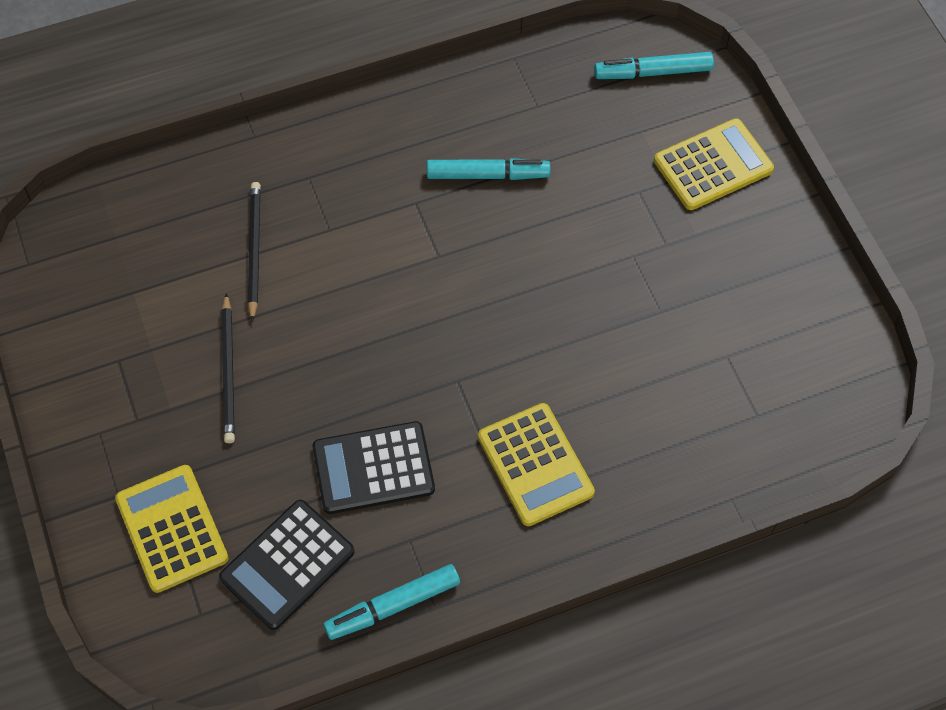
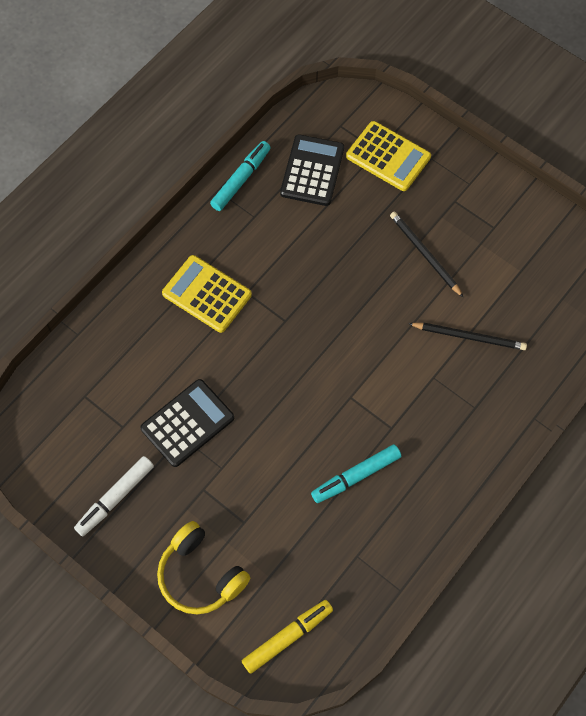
camera: 150 degrees right, 5 degrees up
(254, 250) = (469, 337): black pencil -> black pencil turned 45 degrees counterclockwise
(373, 468) = (300, 244): black calculator -> black calculator (187, 423)
(653, 72) = (287, 637): turquoise marker -> yellow marker
(713, 165) = (200, 575): yellow calculator -> yellow headphones
(771, 283) = (115, 498): none -> white marker

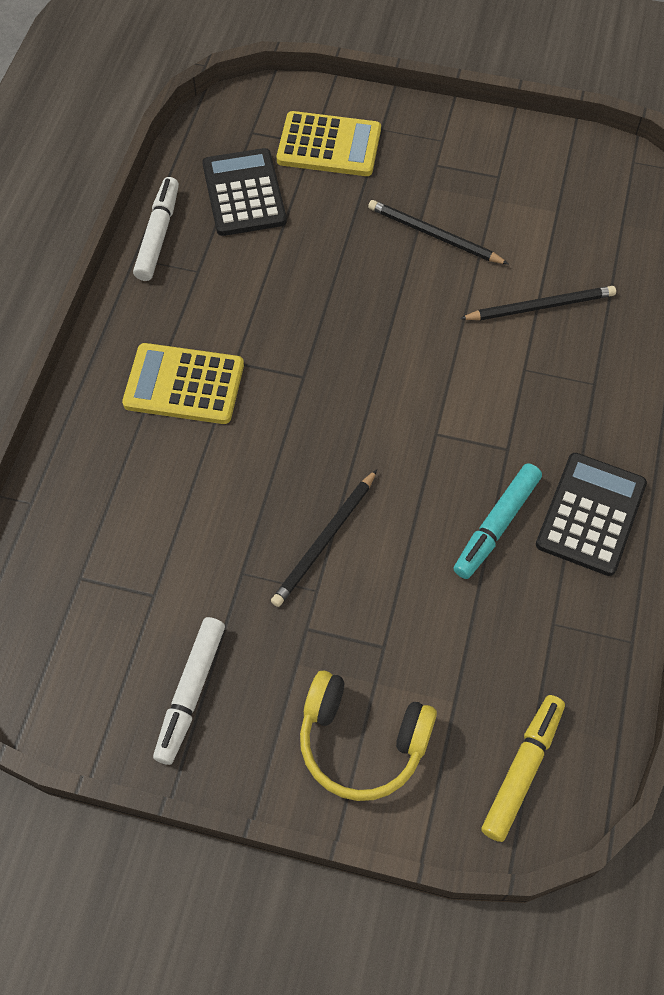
camera: 25 degrees left, 5 degrees down
(187, 423) = (241, 553): black calculator -> black calculator (590, 514)
(241, 179) = (158, 235): turquoise marker -> white marker
(242, 438) = (324, 541): none -> black pencil

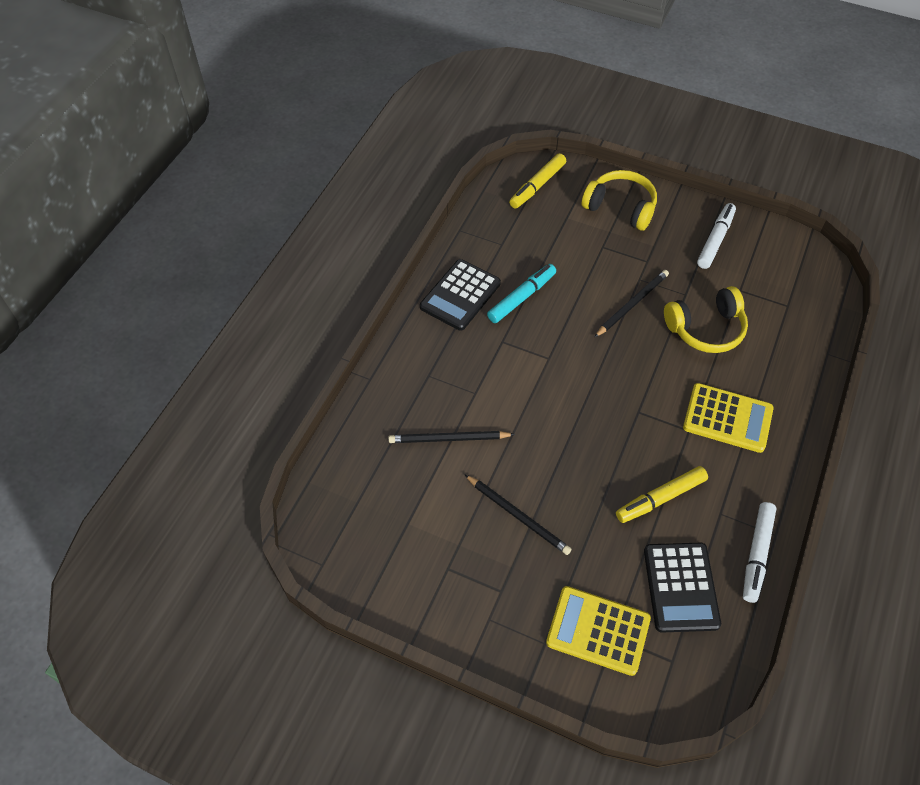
camera: 170 degrees left, 5 degrees down
(210, 515) = (706, 329): none -> yellow headphones
(269, 276) = (660, 498): none -> yellow marker

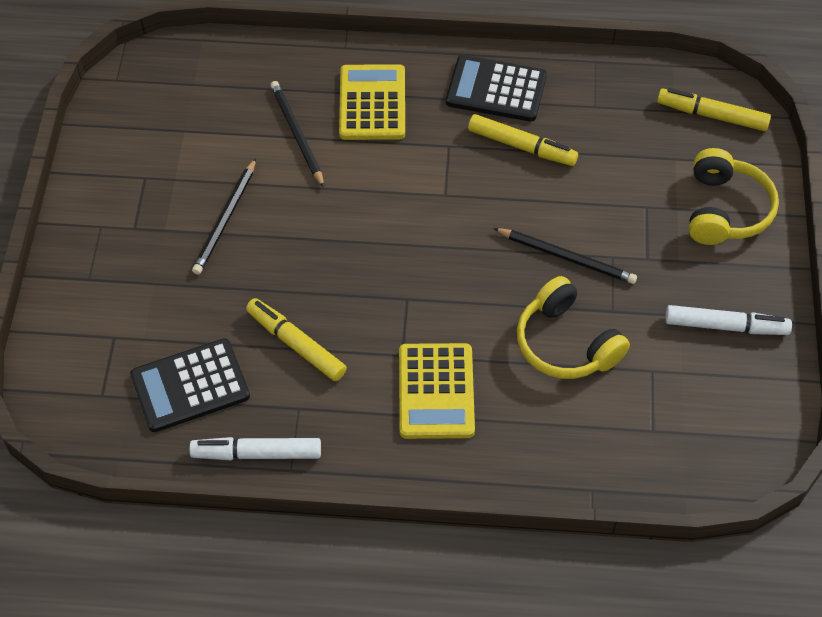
camera: 70 degrees right, 0 degrees up
(521, 297) = (522, 146): turquoise marker -> yellow marker
(598, 631) = (116, 321): yellow calculator -> yellow calculator (372, 103)

